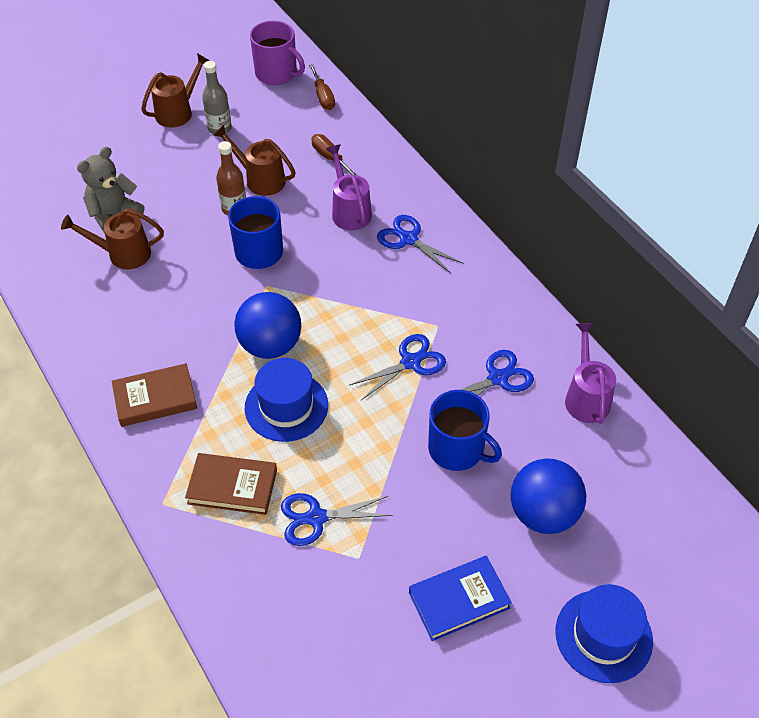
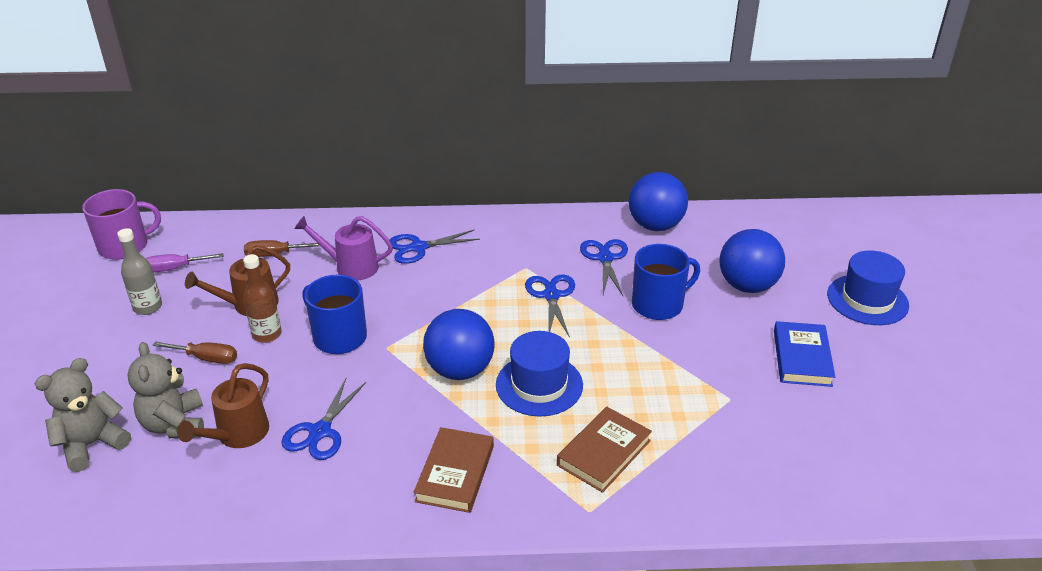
camera: 60 degrees left, 15 degrees down
(73, 187) = (92, 444): none -> grey teddy bear
(178, 111) = (85, 327): brown watering can -> none
(271, 115) = (174, 268): none -> purple screwdriver
(316, 518) = (674, 409): blue scissors -> blue scissors (320, 432)
(323, 97) = (193, 231): brown screwdriver -> brown screwdriver (206, 358)
(586, 397) = (655, 225): purple watering can -> blue ball

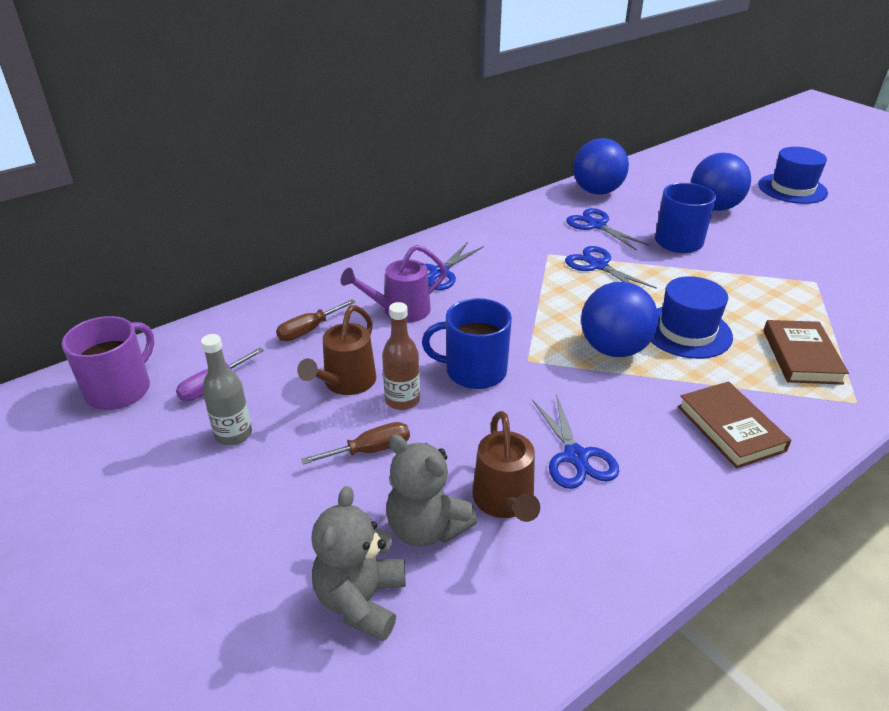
camera: 35 degrees left, 0 degrees up
(802, 358) = (813, 238): blue book -> none

